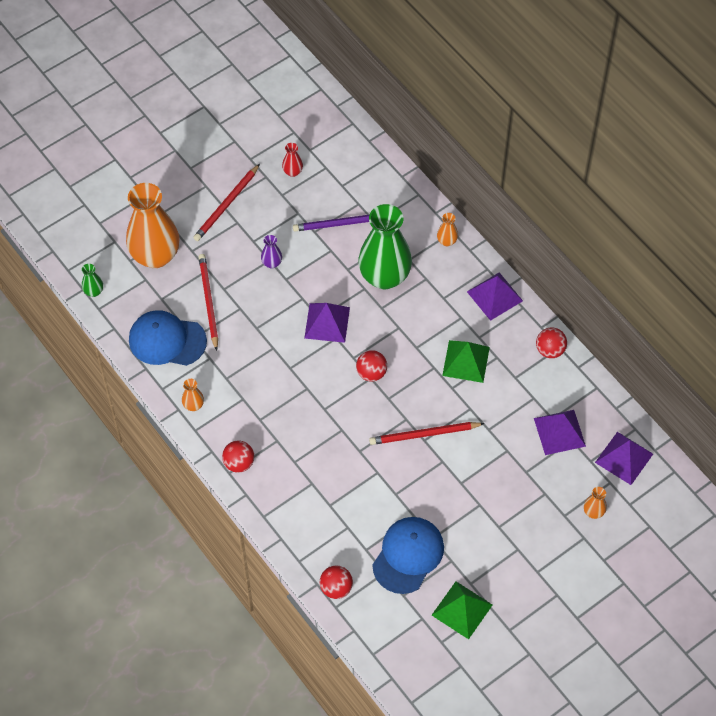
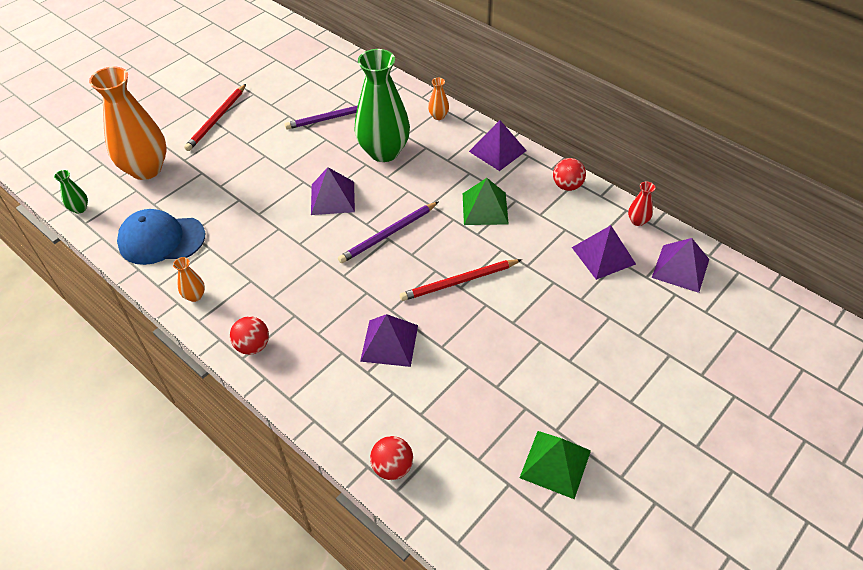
camera: 10 degrees left, 10 degrees down
(208, 301) = (204, 199): red pencil -> none
(272, 263) = (268, 158): purple vase -> none
(292, 172) = (279, 87): red vase -> red vase (638, 221)
(352, 482) = (389, 343): none -> purple pyramid
(371, 373) = (388, 234): red ball -> purple pencil
(408, 555) = (472, 412): blue cap -> none
(593, 512) = (669, 326): orange vase -> none

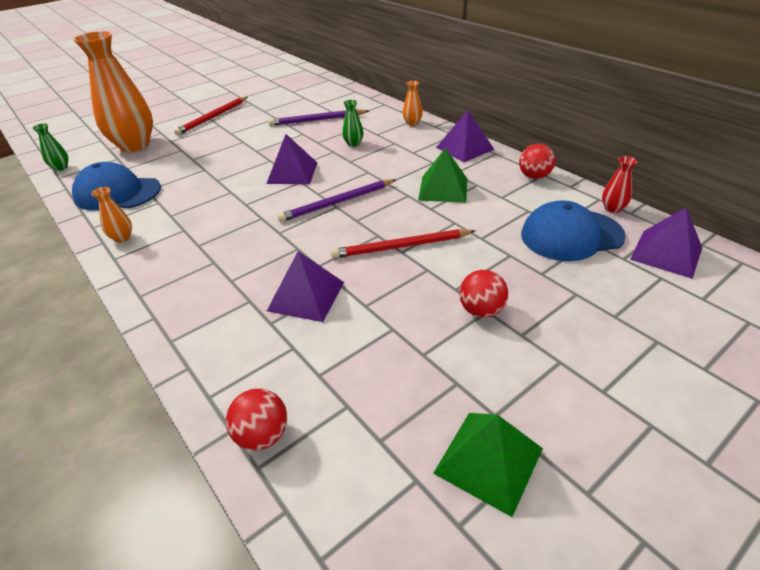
camera: 10 degrees right, 10 degrees down
(253, 346) = (156, 285): red ball -> red ball (481, 310)
(384, 152) = (353, 144): green vase -> green vase, size x0.40
(603, 255) = (571, 235): purple pyramid -> blue cap

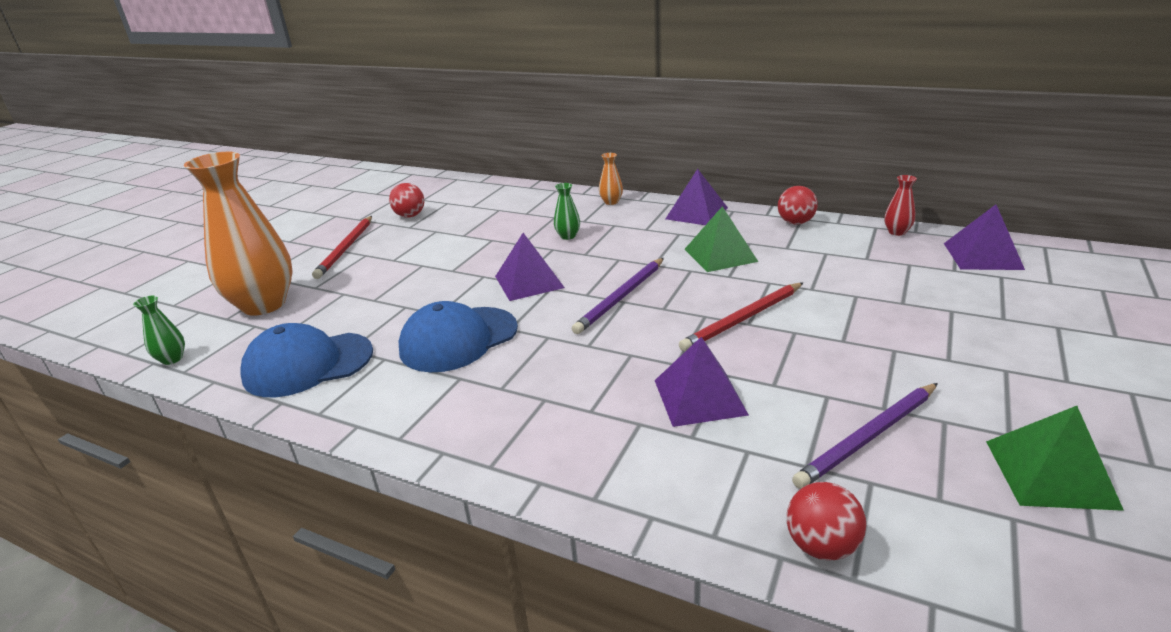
camera: 25 degrees left, 10 degrees down
(122, 238) = (382, 412): orange vase -> none
(317, 120) = (493, 222): purple pencil -> purple pencil (868, 437)
(481, 310) = (889, 351): red ball -> red ball (410, 216)
(571, 235) = (889, 263): blue cap -> blue cap (458, 339)

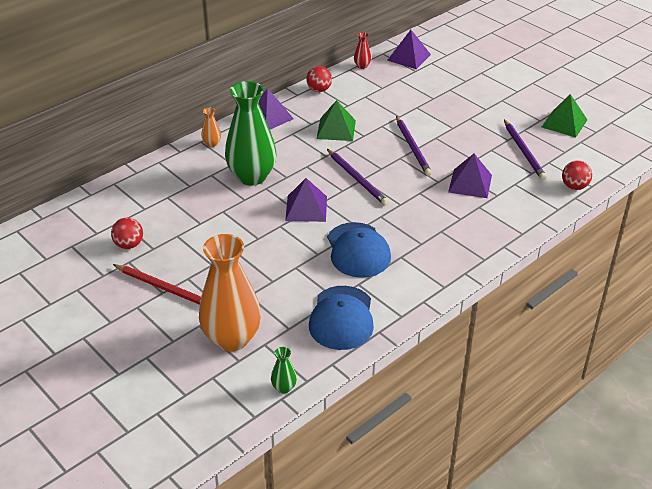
camera: 70 degrees left, 10 degrees up
(568, 236) = (252, 177): green vase -> green vase, size x2.48
(743, 319) = (412, 147): red pencil -> purple pencil

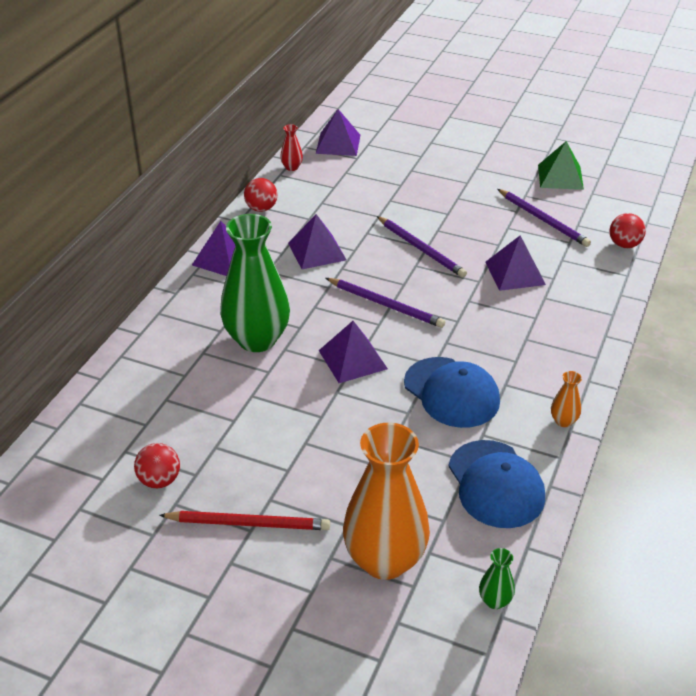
camera: 25 degrees left, 0 degrees up
(212, 144) = (175, 312): orange vase -> orange vase (563, 421)
(336, 129) = (317, 251): green pyramid -> purple pyramid

